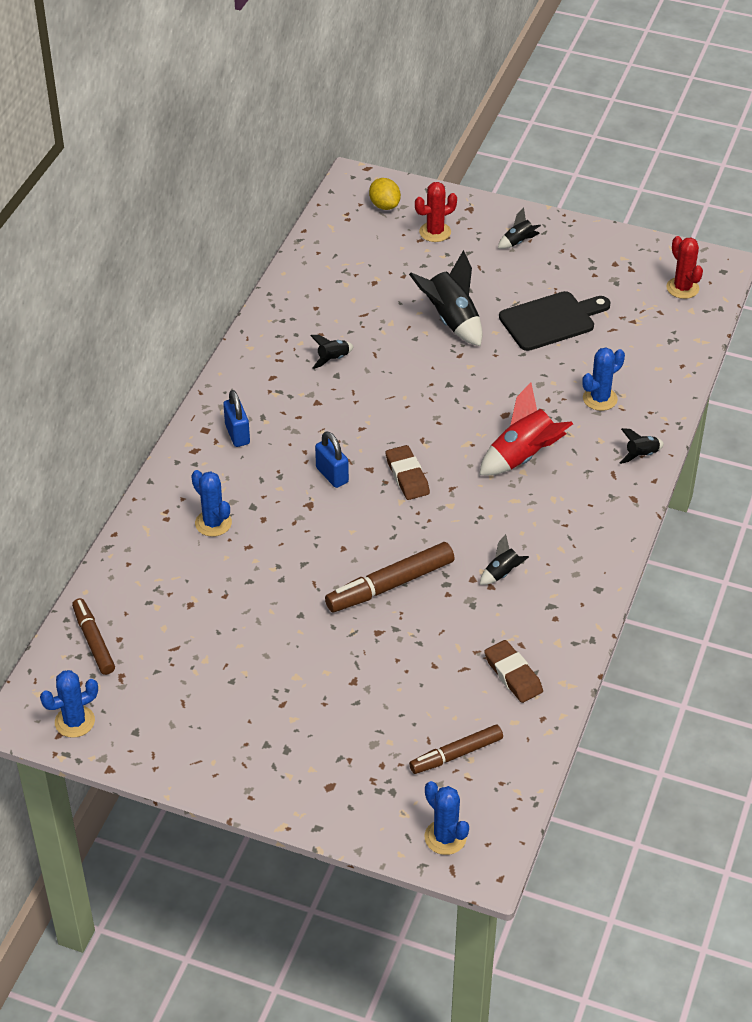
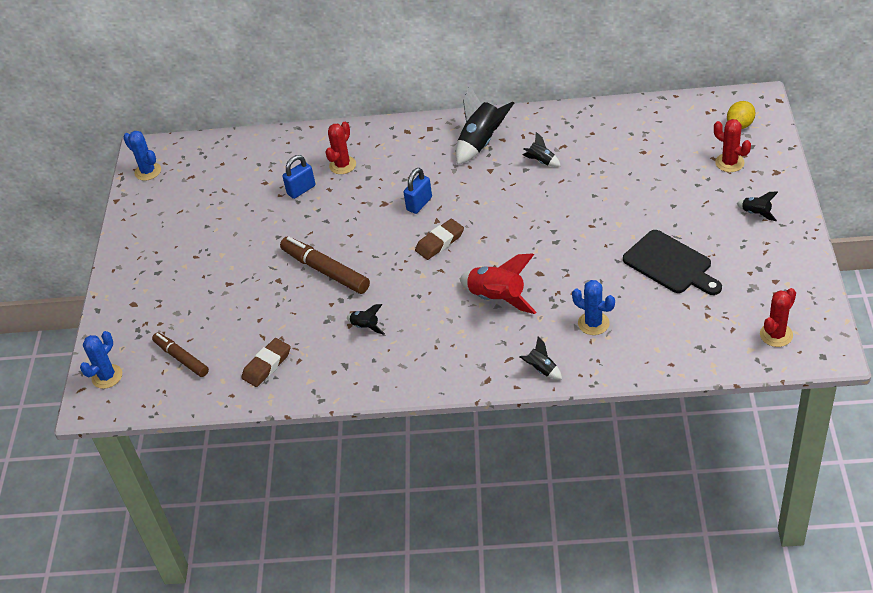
camera: 75 degrees right, 0 degrees up
(94, 641) = (215, 153): brown marker -> none
(213, 523) = (342, 165): blue cactus -> red cactus
(237, 434) = (433, 144): blue padlock -> blue padlock (301, 190)
(451, 320) = (628, 207): black rocket -> black rocket (481, 143)

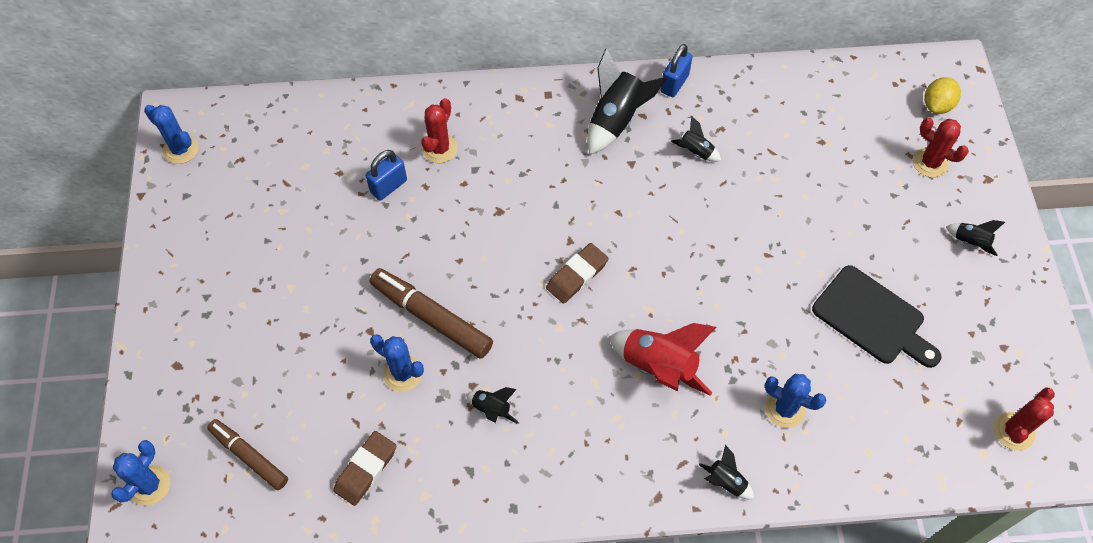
camera: 10 degrees left, 15 degrees up
(300, 306) = (402, 373): none -> blue cactus
(419, 204) = (545, 214): blue padlock -> blue padlock (674, 83)

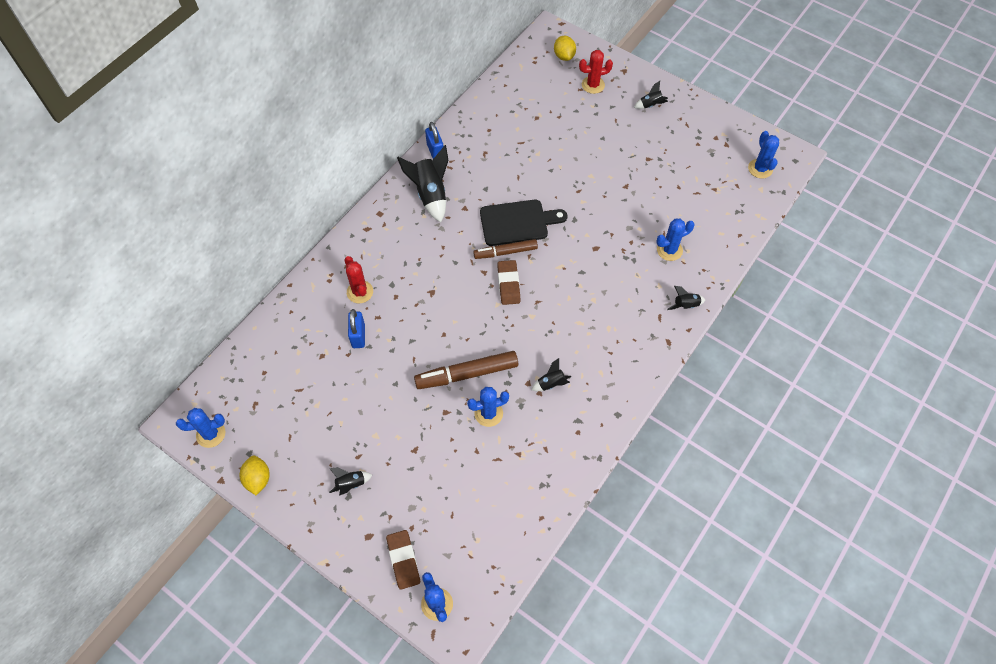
camera: 50 degrees left, 0 degrees up
(164, 223) = (258, 479): none -> yellow lemon
(249, 456) = (468, 533): brown marker -> brown marker (505, 252)
(366, 469) = (531, 474): brown eraser -> brown eraser (403, 560)
(659, 367) = (597, 287): red rocket -> none
(695, 152) = (487, 174): black rocket -> black rocket (351, 484)
(872, 318) = (654, 176): black cutting board -> black cutting board (517, 222)
(1013, 431) = (760, 169): red cactus -> blue cactus

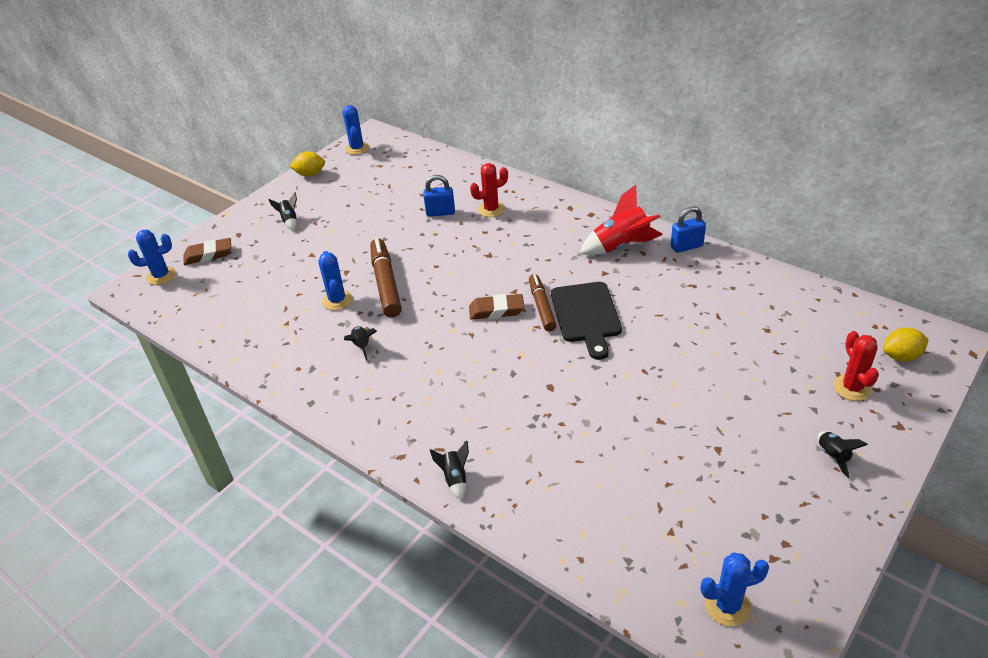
camera: 95 degrees right, 20 degrees down
(430, 194) = (621, 246): black rocket -> red rocket
(669, 250) = (548, 465): blue cactus -> none

